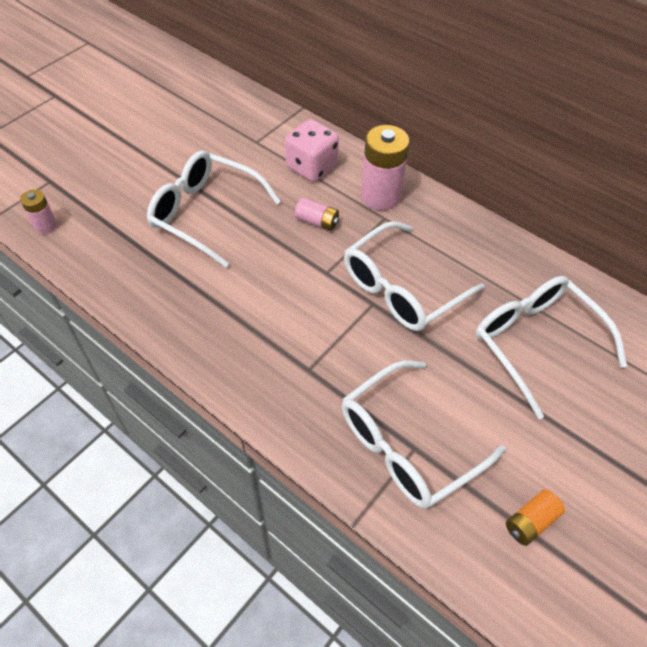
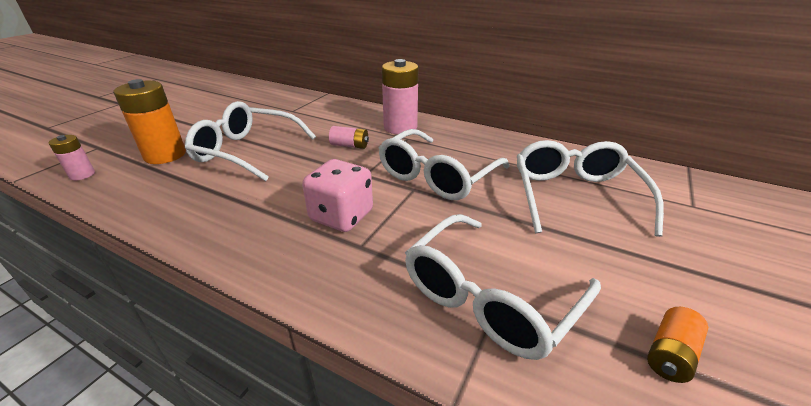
camera: 10 degrees left, 20 degrees down
(121, 206) = (165, 155): none -> orange battery
(311, 166) = (339, 118): pink dice -> pink dice (341, 216)
(537, 343) = (575, 196): white glasses -> white glasses turned 45 degrees clockwise

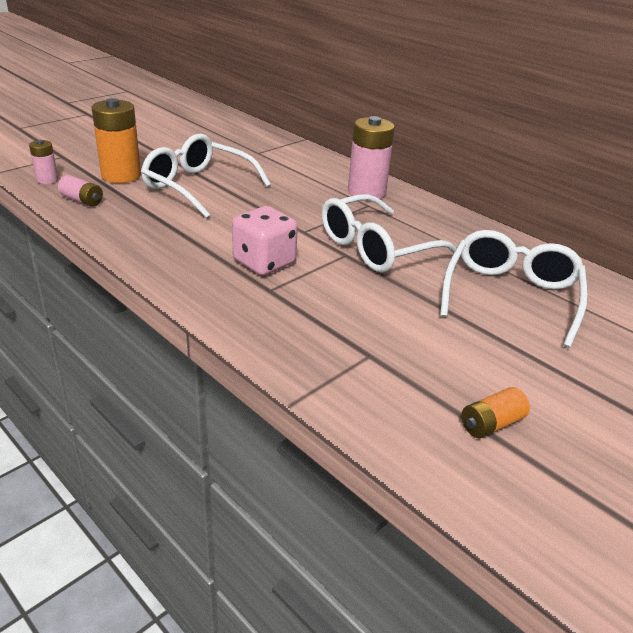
camera: 15 degrees right, 0 degrees up
(349, 145) = (302, 200): pink battery -> pink battery (82, 200)
(490, 296) = (363, 351): white glasses -> none

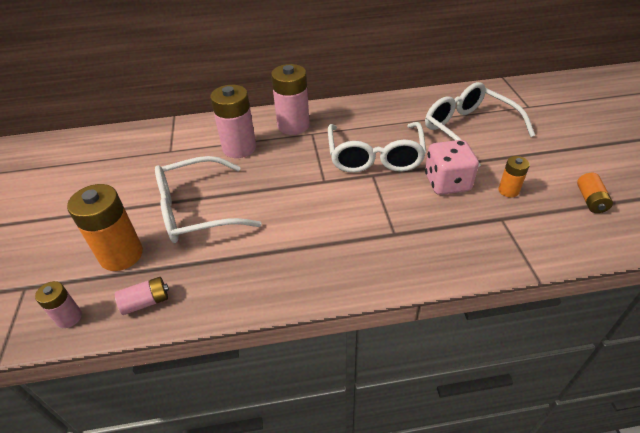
camera: 50 degrees left, 10 degrees up
(264, 262) = (354, 221): pink dice -> pink dice (447, 183)
(299, 178) = (239, 148): none -> pink battery
(427, 350) = (508, 191): none -> orange battery

